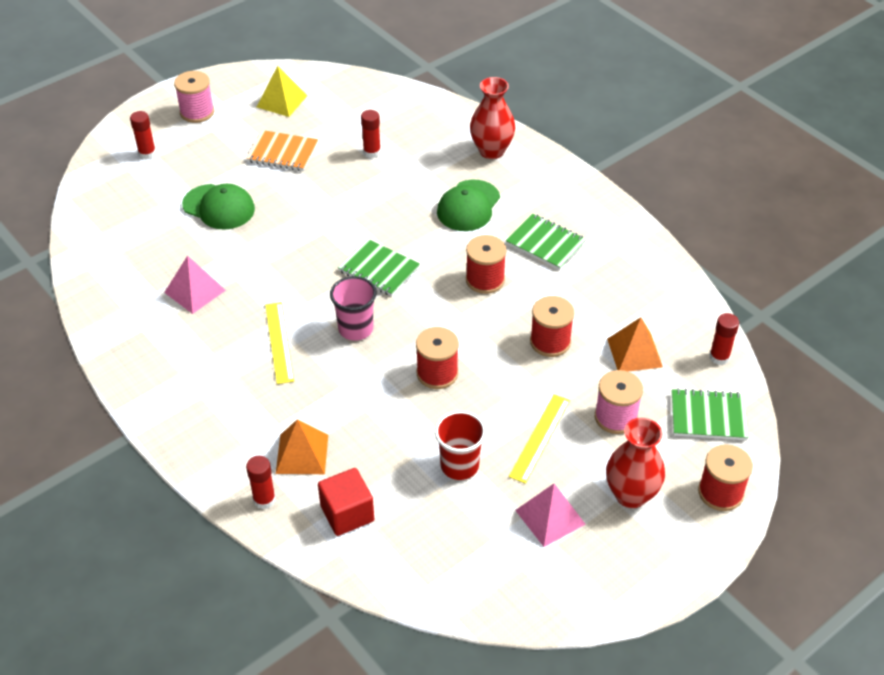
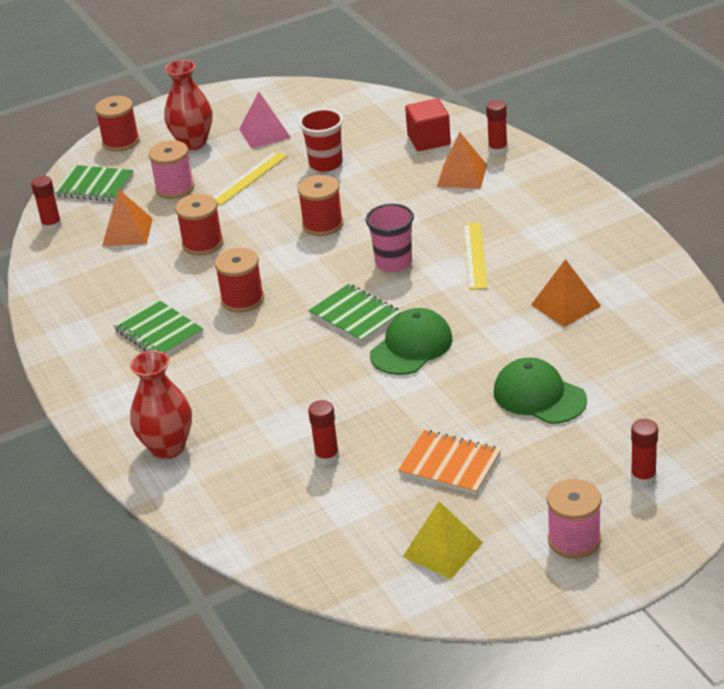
camera: 165 degrees left, 10 degrees down
(195, 291) = (566, 305): pink pyramid -> orange pyramid
(468, 206) = (228, 378): green cap -> green cap (411, 346)

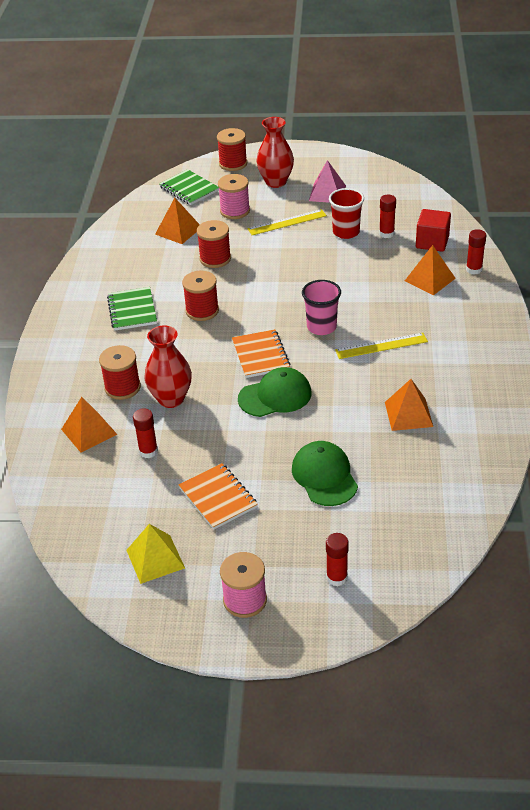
camera: 30 degrees right, 5 degrees up
(51, 225) = (139, 207): red glue stick -> red glue stick (386, 233)
(167, 447) = (63, 395): red vase -> red vase (171, 399)
(237, 468) = (89, 431): none -> orange pyramid
(323, 225) = (302, 277): red spool -> red spool (122, 387)
(355, 316) = (260, 355): green notebook -> orange notebook
(475, 255) = (381, 346): yellow ruler -> yellow ruler turned 45 degrees clockwise

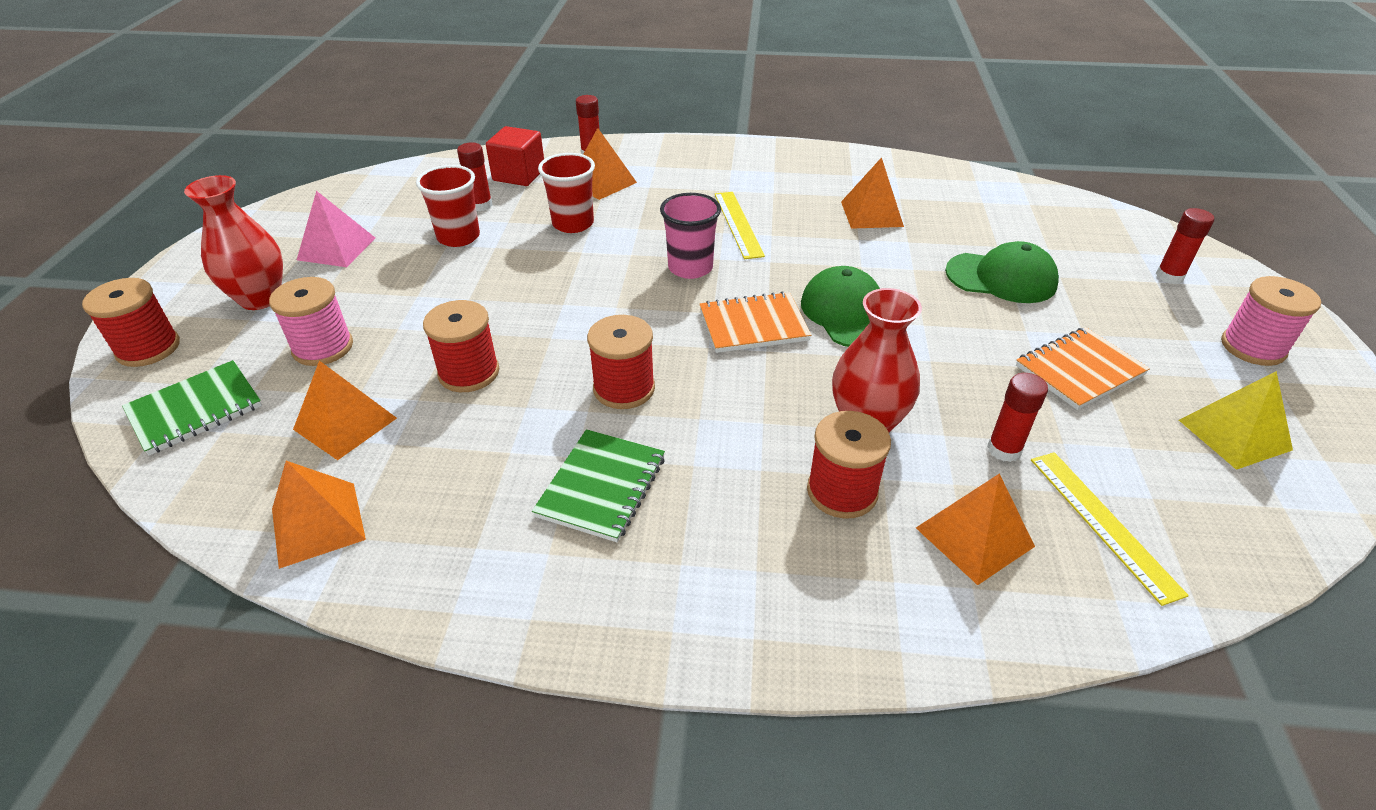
camera: 90 degrees left, 0 degrees up
(118, 238) = (317, 524): none -> orange pyramid
(132, 310) = (601, 487): green notebook -> green notebook turned 60 degrees counterclockwise
(287, 222) = (398, 290): yellow ruler -> yellow ruler (1103, 523)
(324, 476) = (1001, 278): green cap -> green cap turned 150 degrees counterclockwise
(369, 273) = (573, 224): none -> red cup

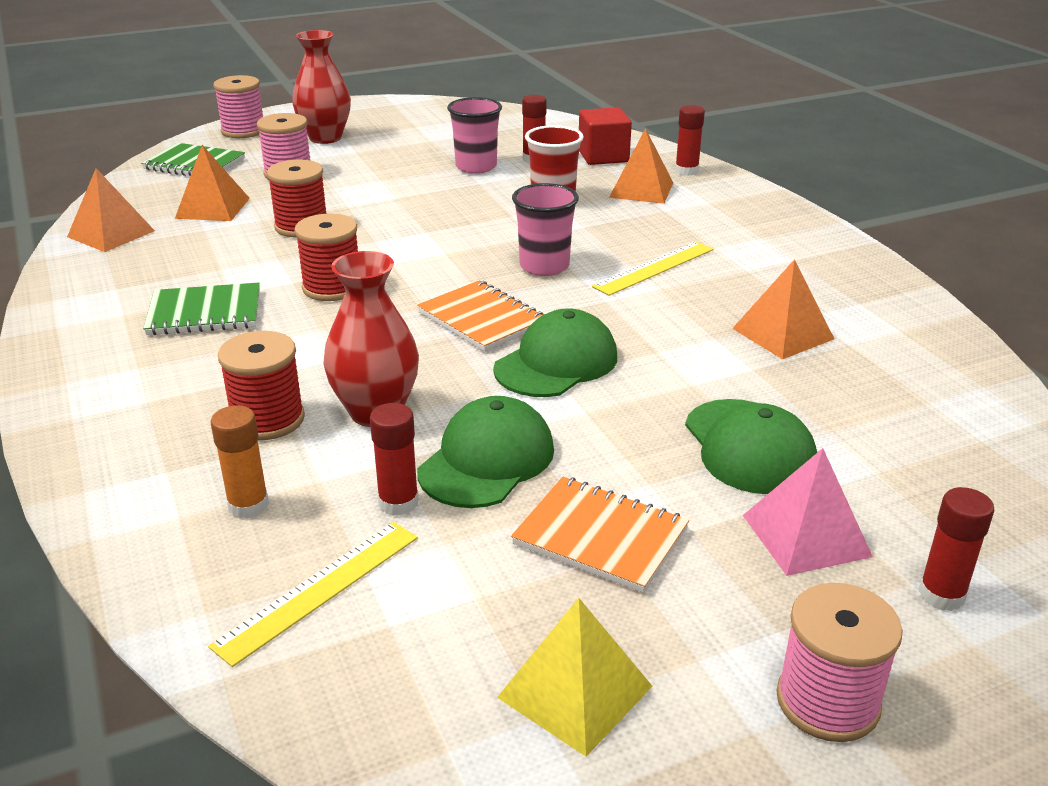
camera: 60 degrees right, 10 degrees down
(148, 348) = (243, 131): red spool -> pink spool
(336, 248) = (411, 136): pink pyramid -> pink pyramid (806, 535)
(458, 237) = (476, 167): red cup -> pink cup
(966, 389) = (487, 460): none -> green cap
(974, 536) = (248, 505): orange pyramid -> orange glue stick

